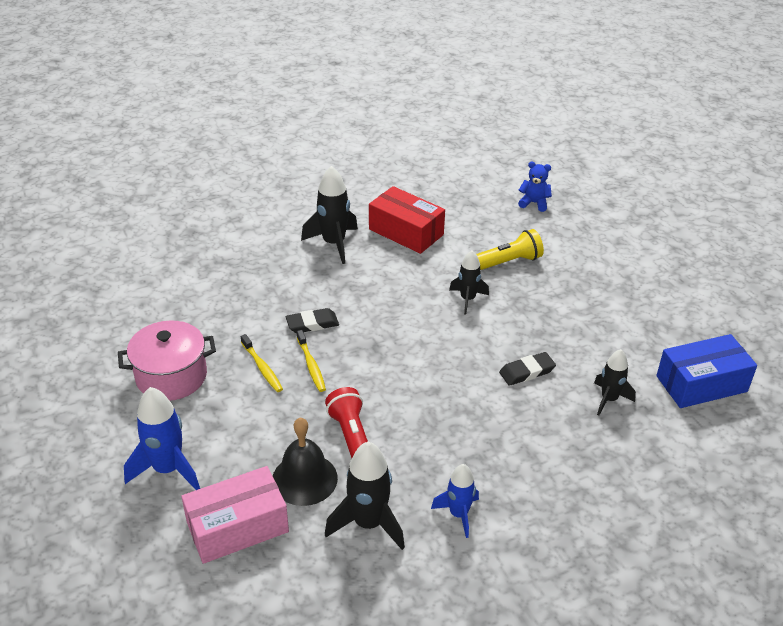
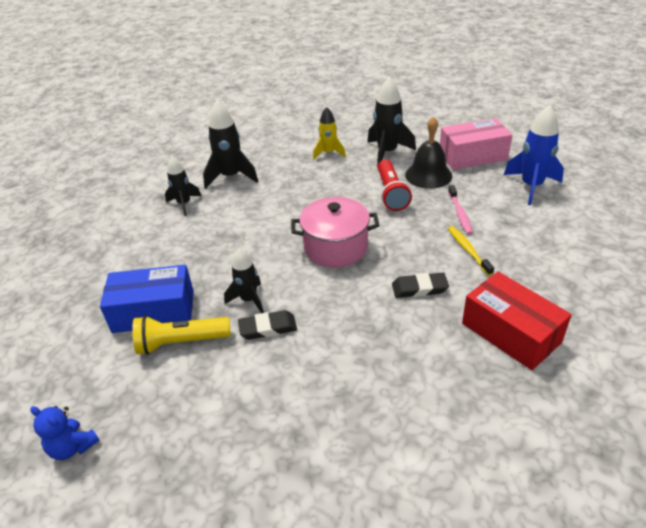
camera: 165 degrees left, 0 degrees up
(171, 376) = (554, 250): pink pot -> pink pot (336, 247)
(266, 415) = (460, 214): none -> pink toothbrush
(311, 365) = (421, 248): yellow toothbrush -> none
(334, 243) = (386, 401): black rocket -> black rocket (231, 177)
(406, 232) = (281, 410): red box -> red box (510, 333)
(458, 514) = (328, 153): blue rocket -> yellow rocket
(527, 371) = (233, 228): black eraser -> black eraser (268, 328)
(701, 384) = (105, 208): blue box -> blue box (154, 311)

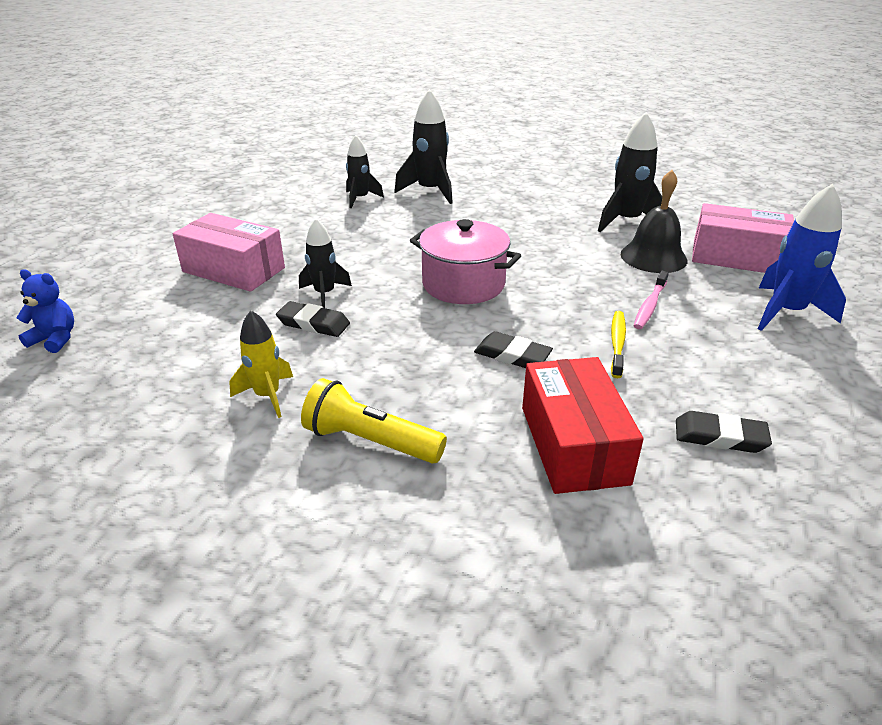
camera: 30 degrees right, 5 degrees down
(72, 447) = (55, 339): blue teddy bear -> blue teddy bear turned 135 degrees clockwise
(154, 311) = (234, 270): blue box -> pink box
(181, 342) = (226, 302): yellow flashlight -> yellow flashlight (370, 441)
(328, 153) = (556, 202): yellow rocket -> yellow rocket (267, 396)
(391, 193) = (585, 259): red flashlight -> none
(573, 287) = (720, 437): none -> black eraser

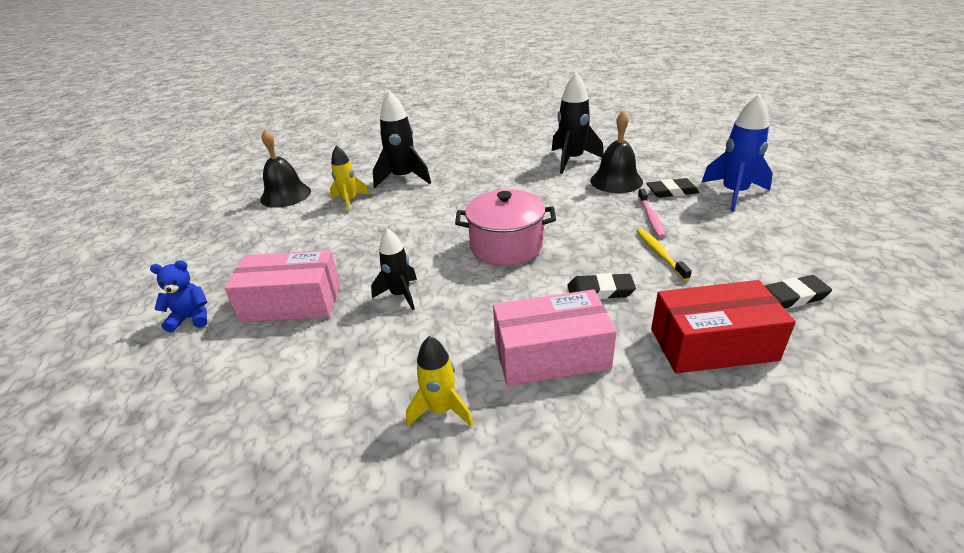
camera: 25 degrees left, 0 degrees up
(55, 339) = (158, 447): blue teddy bear -> blue teddy bear (191, 318)
(311, 178) = (285, 195): none -> black bell
(313, 323) = (416, 325): black eraser -> black eraser (672, 191)
(360, 199) = (349, 201): black rocket -> yellow rocket
(370, 441) = (569, 411): yellow flashlight -> none
(573, 444) = (712, 344): red box -> red box turned 60 degrees counterclockwise
(736, 257) = (666, 164): pink box -> pink box (551, 354)

